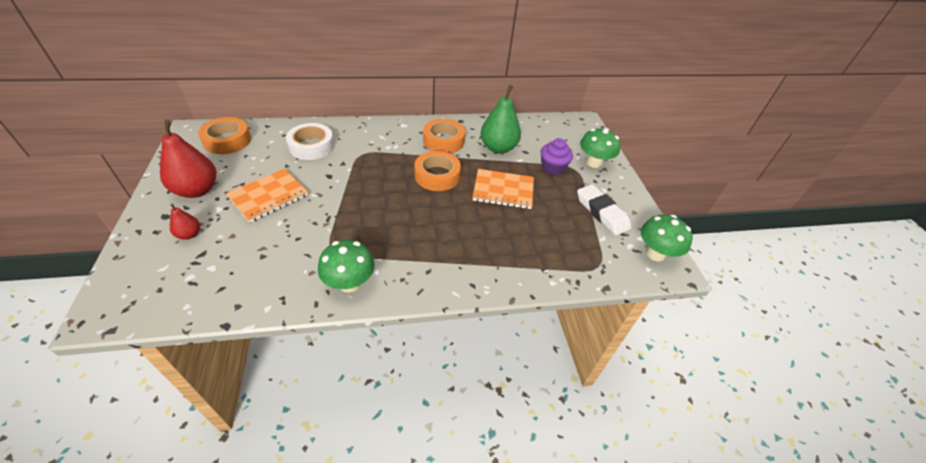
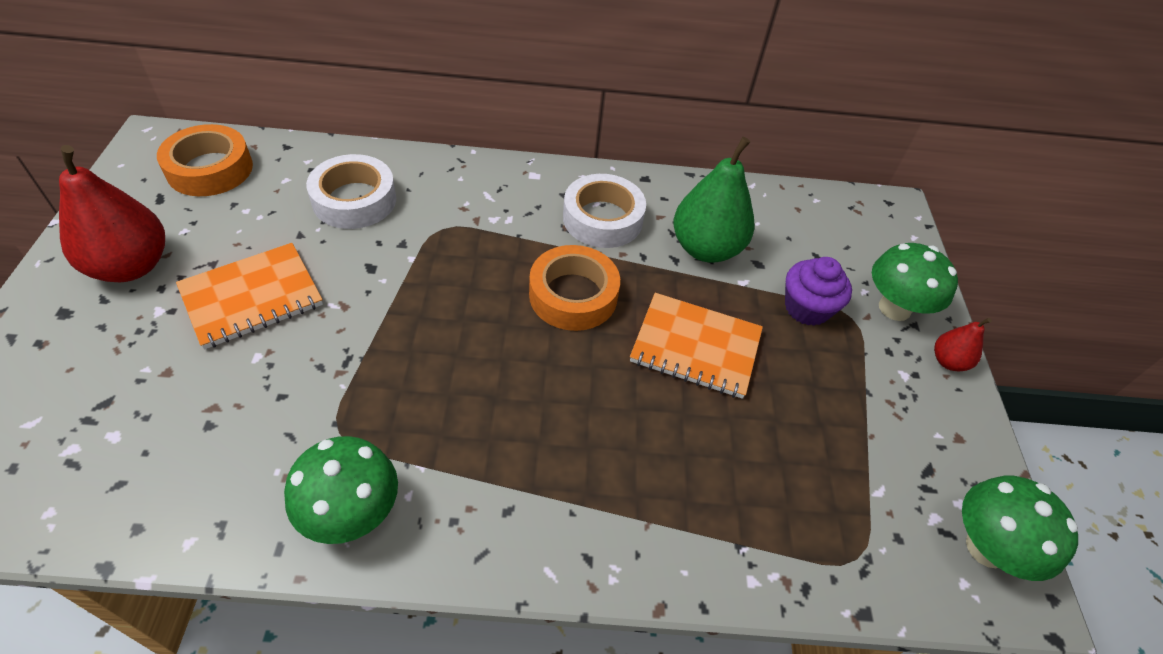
camera: 10 degrees right, 5 degrees up
(189, 234) = (94, 358): red pear -> red pear (948, 361)
(443, 141) = (602, 219): orange tape -> white tape
(601, 212) = (889, 429): white eraser -> none

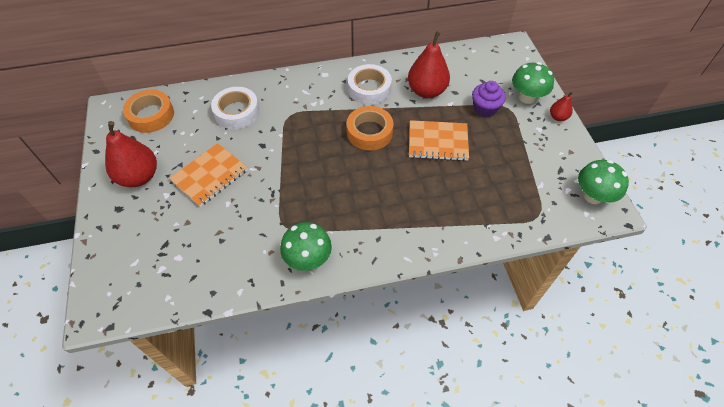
camera: 10 degrees left, 5 degrees up
(706, 248) = (426, 91): green pear -> red pear

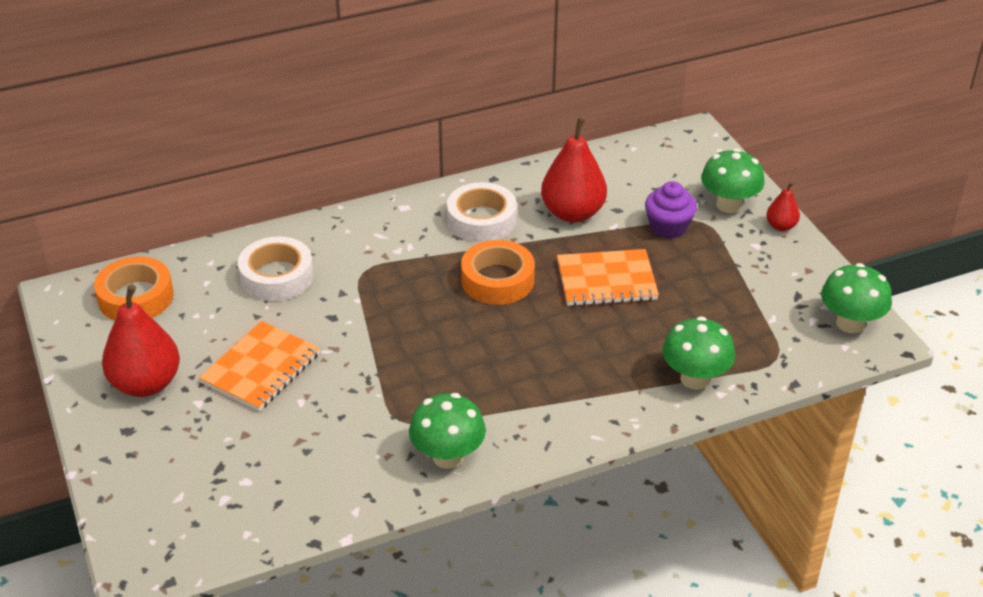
camera: 10 degrees left, 15 degrees down
(481, 223) = (695, 379): none -> green mushroom

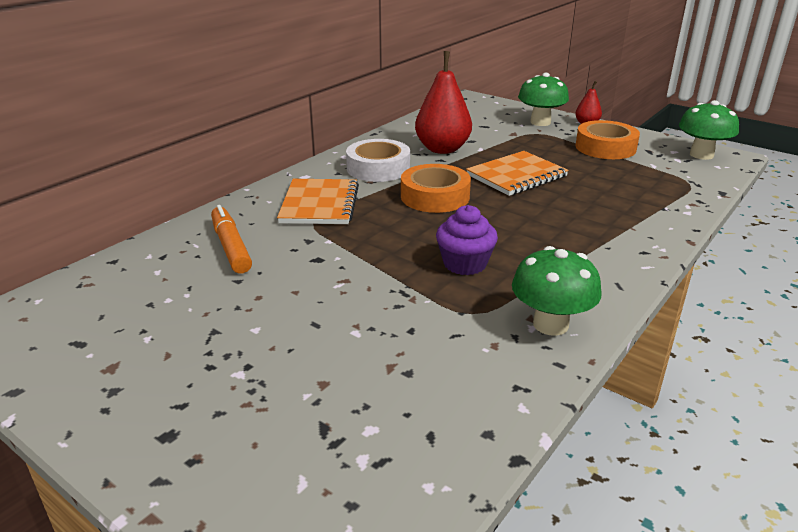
camera: 30 degrees left, 10 degrees down
(136, 297) = (80, 306): orange tape -> orange tape (605, 147)
(146, 384) = (156, 378): red pear -> none
(261, 368) = (284, 319): orange notebook -> orange notebook (320, 204)
(277, 276) = (231, 247): white tape -> orange marker
(668, 227) = (518, 140): purple cupcake -> purple cupcake (465, 264)
(695, 379) = (658, 209): green mushroom -> none

